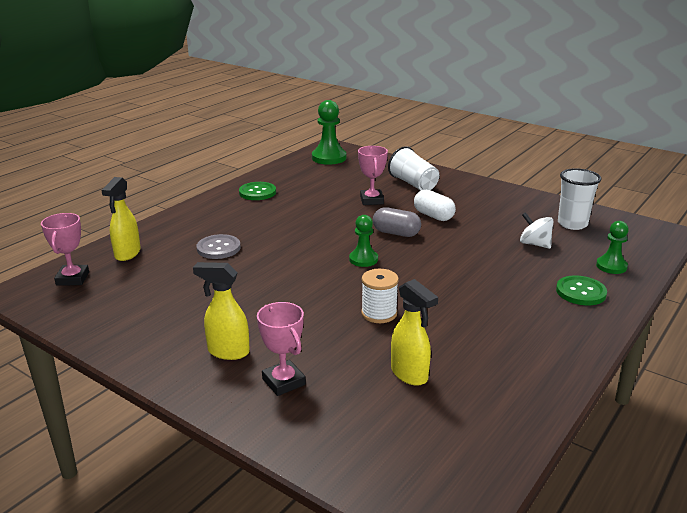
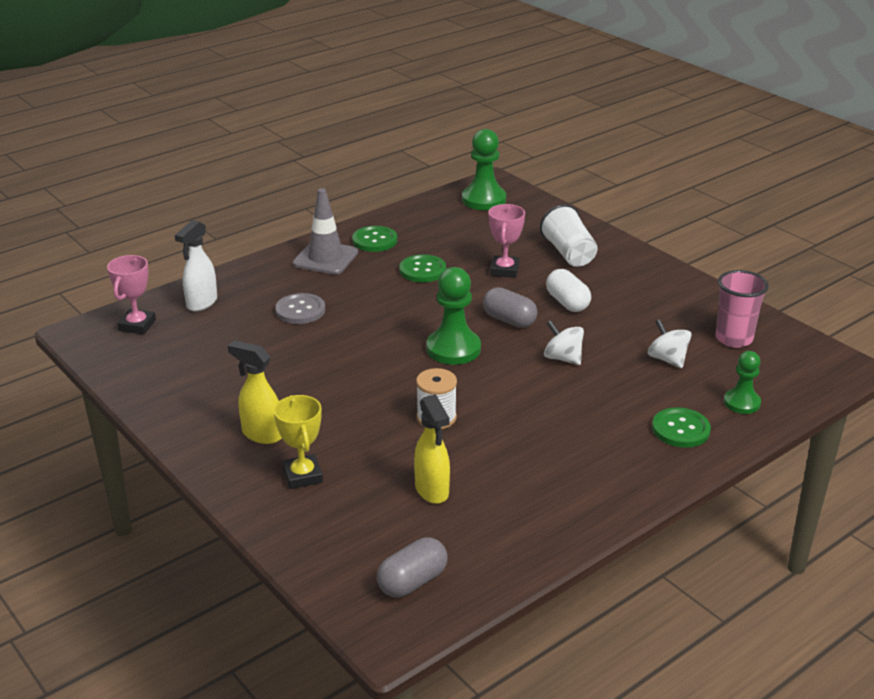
camera: 15 degrees right, 5 degrees up
(127, 254) = (201, 303): yellow spray bottle -> white spray bottle
(223, 209) = (325, 258): none -> grey traffic cone
(283, 382) = (302, 476): pink trophy -> yellow trophy
(307, 208) = (422, 270): none -> green button
(363, 259) = (453, 349): green pawn -> green pawn, size x1.62
(439, 462) = (412, 582): none -> grey capsule
(455, 254) = (563, 358): none -> white spinning top
(572, 224) = (734, 339): white cup -> pink cup

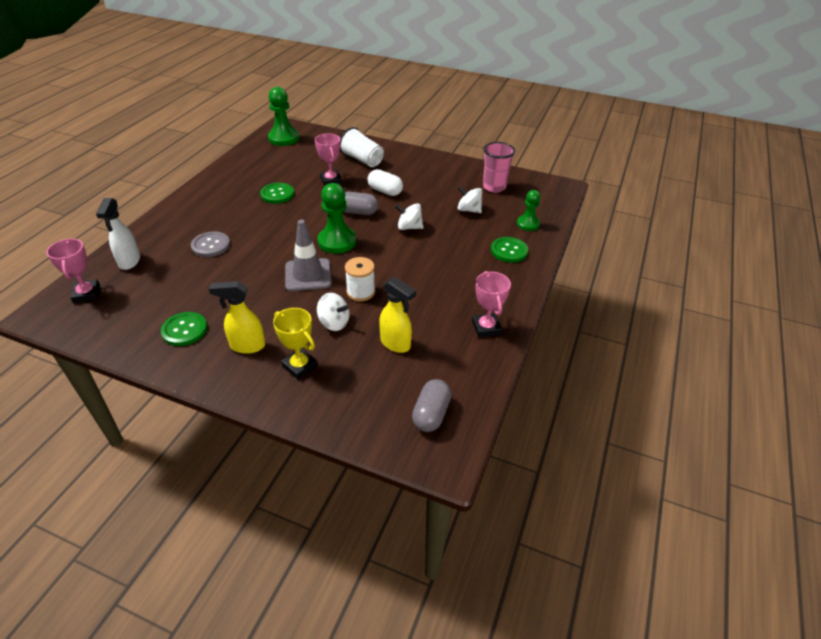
camera: 30 degrees left, 10 degrees up
(325, 258) = (203, 203): grey traffic cone -> grey traffic cone (308, 275)
(374, 240) = (229, 182): green button -> green button (184, 330)
(377, 442) = (334, 323): none -> white spinning top
(564, 512) = (486, 328): none -> pink trophy

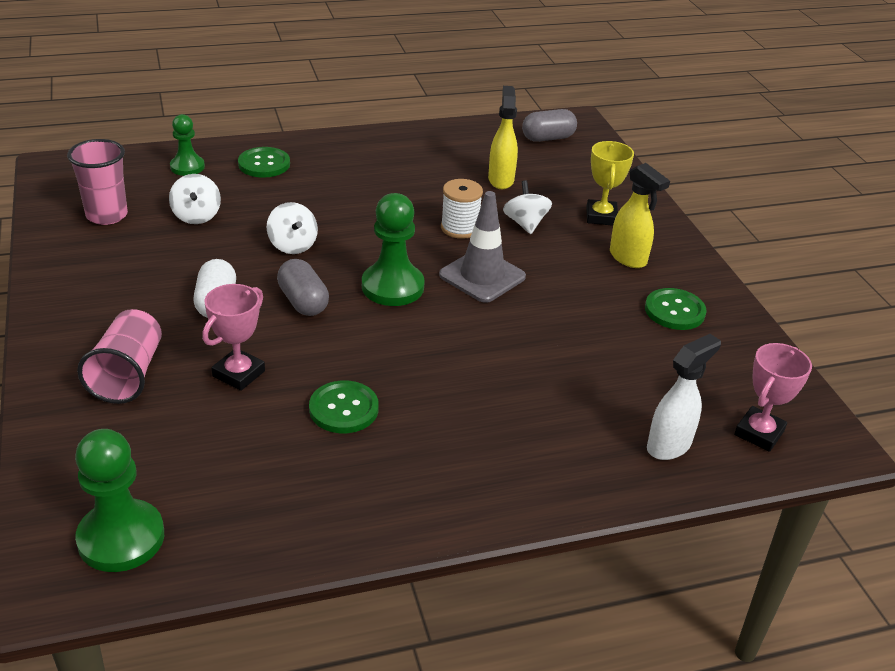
camera: 130 degrees left, 5 degrees down
(211, 245) = (540, 391): grey button -> none
(362, 160) = (128, 375): white cup -> pink cup
(486, 328) = (413, 143): pink trophy -> none

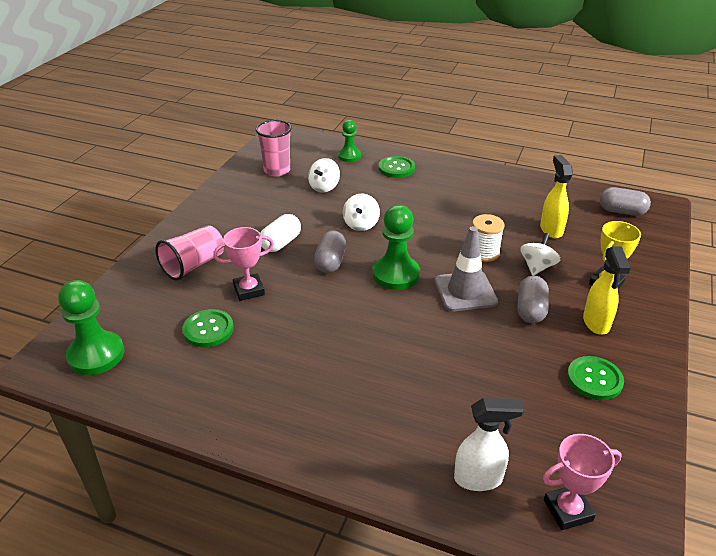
camera: 40 degrees right, 0 degrees up
(344, 409) = (283, 339): green button -> green button (208, 329)
(501, 180) = (551, 229): yellow spray bottle -> yellow spray bottle turned 45 degrees counterclockwise
(561, 269) = (530, 310): none -> grey capsule

